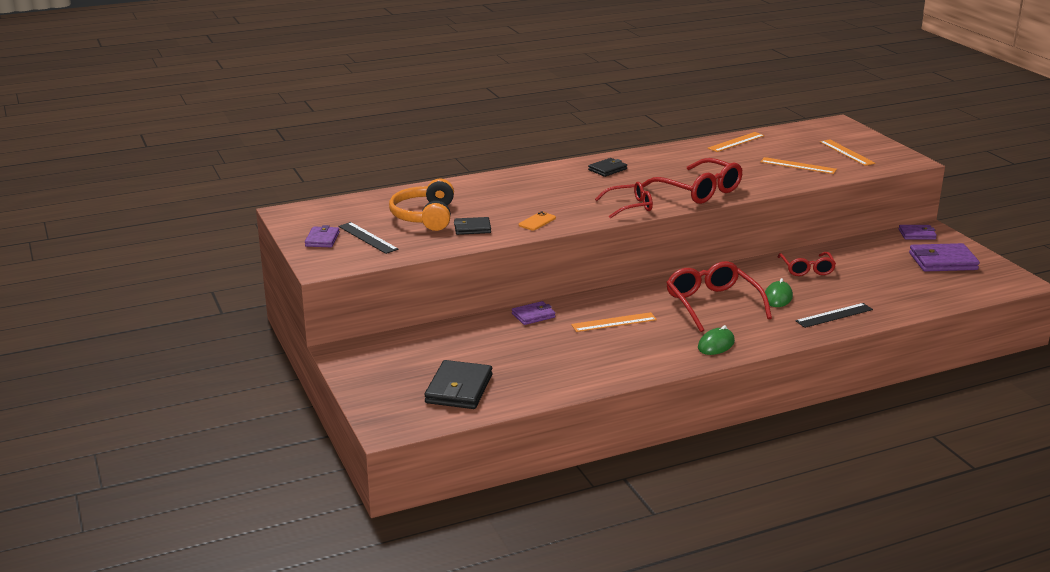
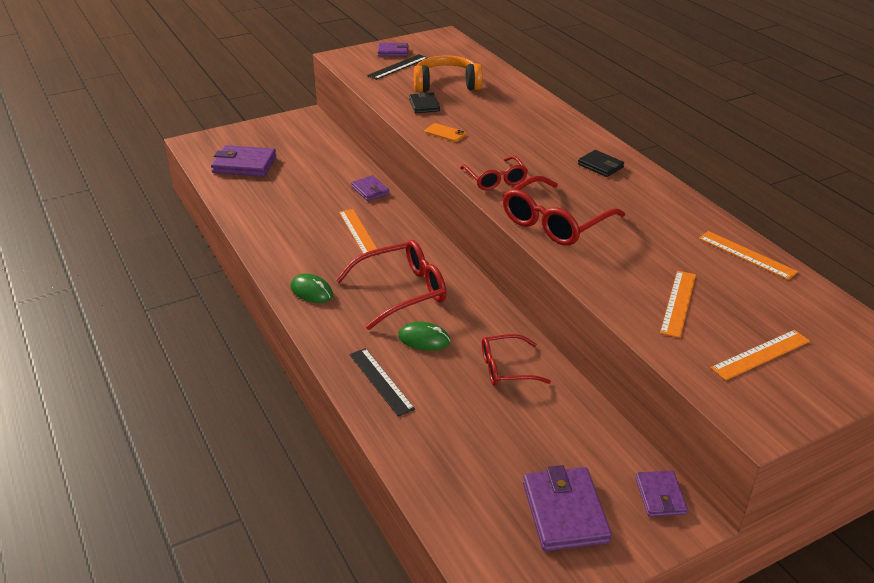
camera: 85 degrees right, 10 degrees up
(459, 389) = (244, 165): black wallet -> purple wallet

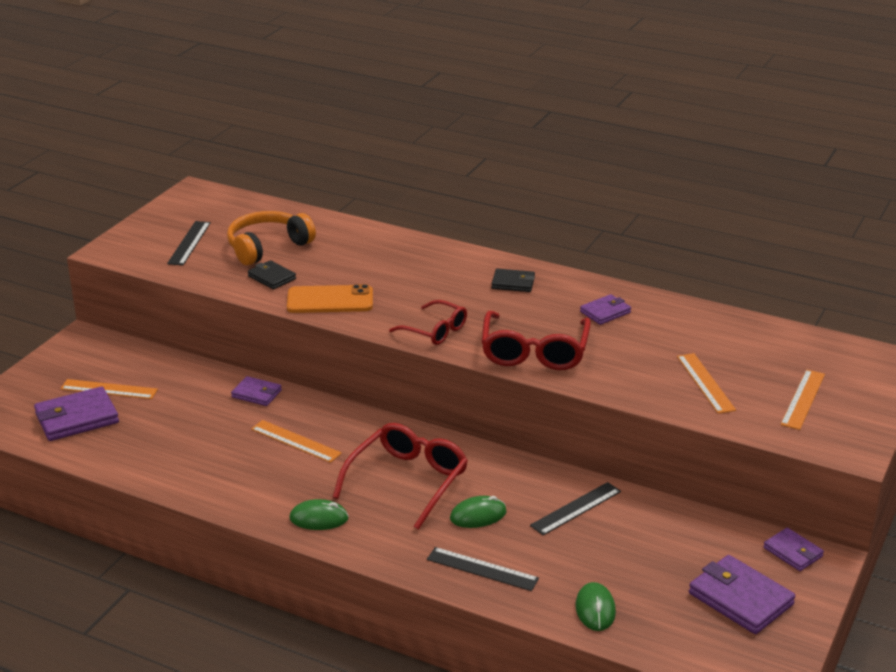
camera: 35 degrees left, 5 degrees down
(393, 52) = (161, 227): purple wallet -> purple wallet (605, 312)
(431, 456) = (595, 609): none -> green mouse
(445, 133) = (330, 300): orange phone -> orange phone, size x1.84
(506, 368) = (576, 508): red glasses -> black ruler
(746, 255) = (713, 321): orange ruler -> orange ruler (109, 389)

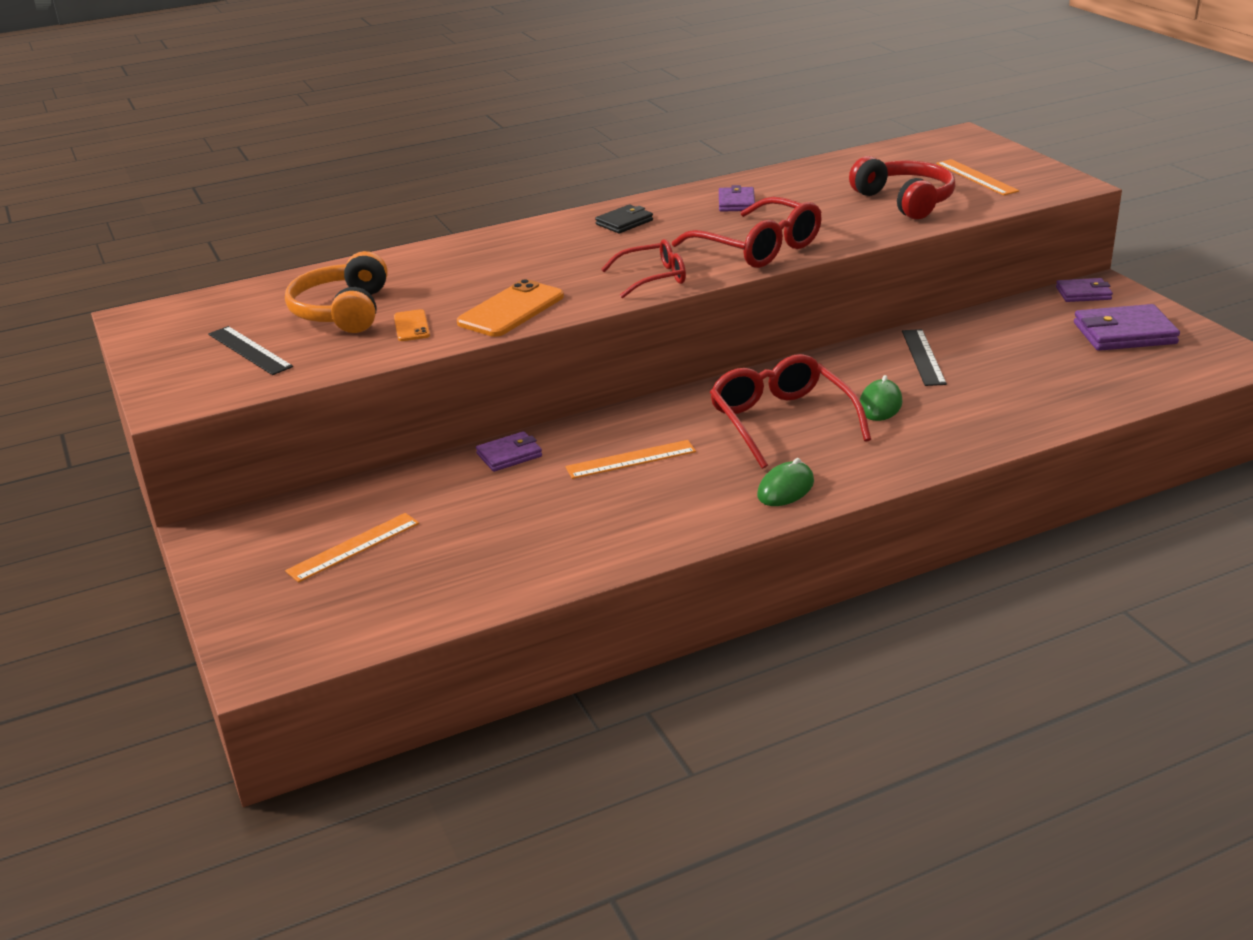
camera: 50 degrees left, 0 degrees up
(77, 418) = (381, 588): purple wallet -> none
(272, 277) = (411, 326): black wallet -> orange phone
(482, 569) = (966, 429): black ruler -> none
(595, 609) = (1079, 397): green mouse -> none
(705, 383) = (905, 201): orange ruler -> red headphones

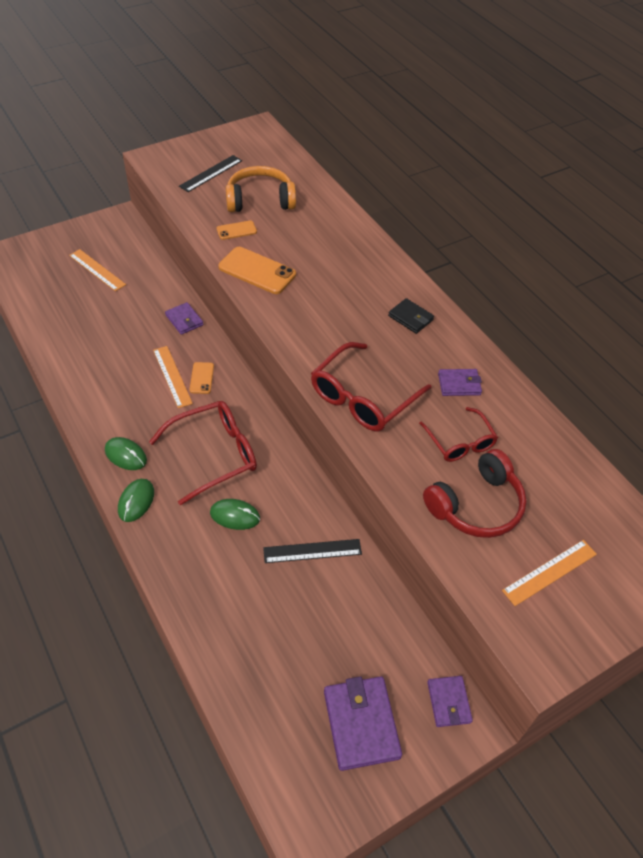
camera: 80 degrees right, 20 degrees up
(637, 436) = (201, 378): none -> orange phone
(653, 278) = (306, 338): red glasses -> red glasses (460, 442)
(867, 475) = (136, 501): none -> green mouse

